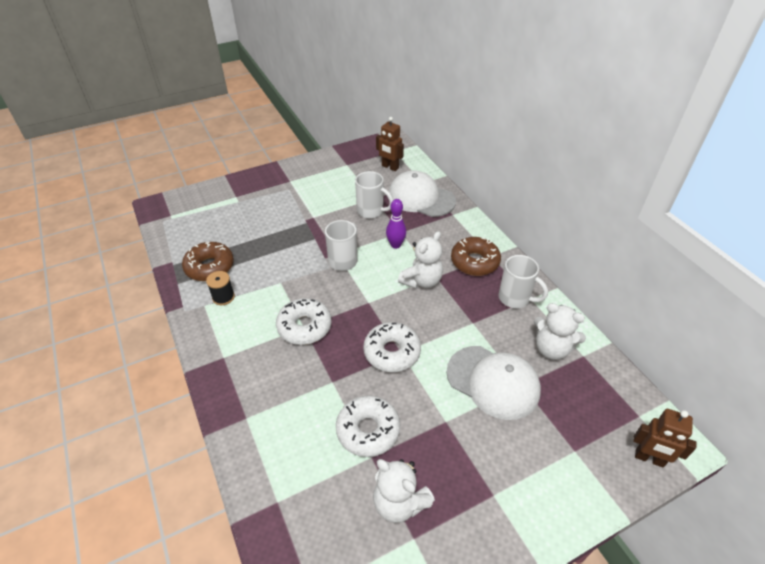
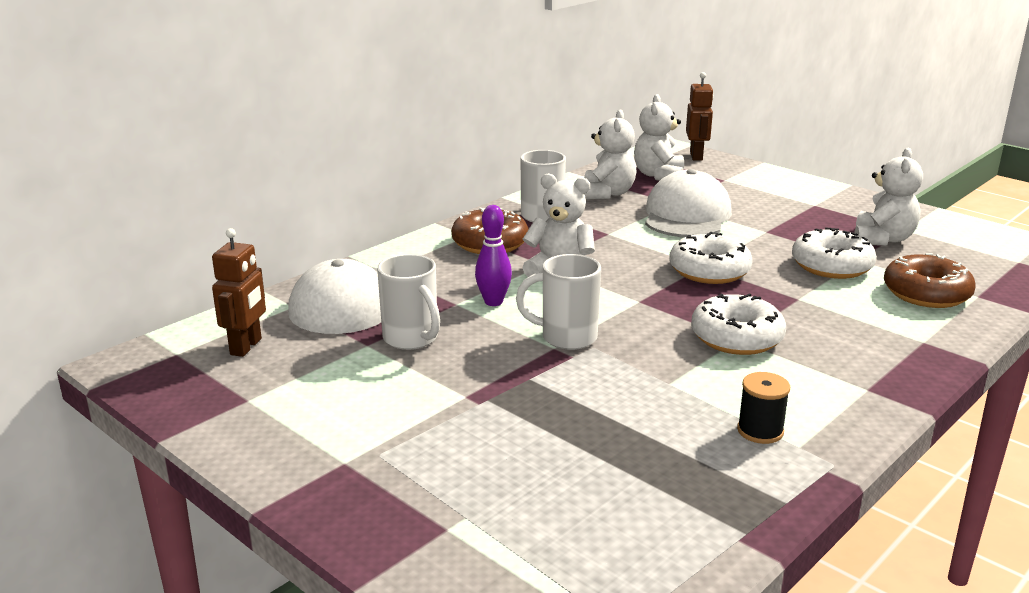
camera: 110 degrees left, 20 degrees down
(209, 267) = (706, 476): brown donut -> brown donut (926, 293)
(371, 211) = (412, 339): white mug -> white mug turned 135 degrees clockwise
(592, 401) = (659, 175): none -> white teddy bear

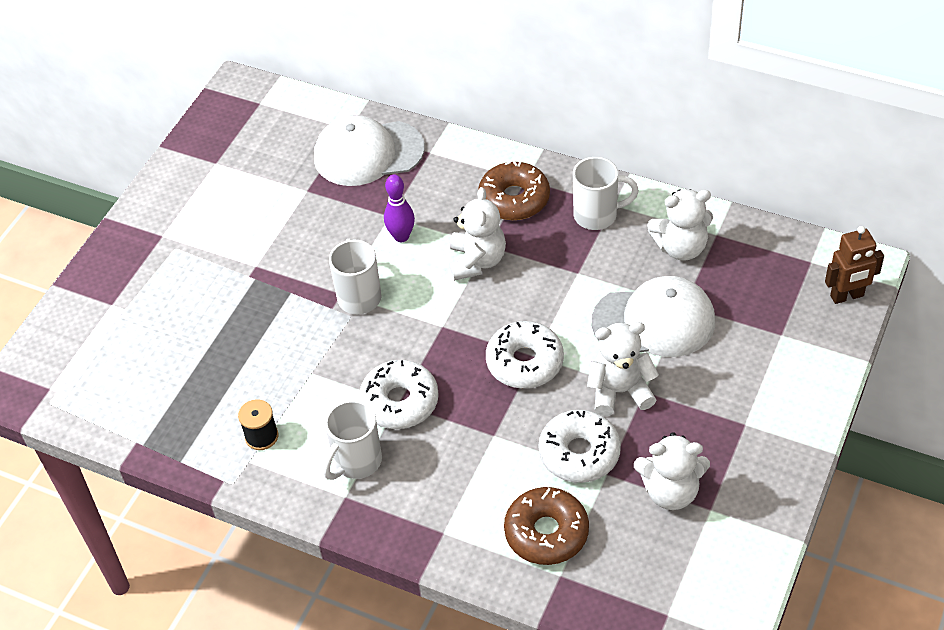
camera: 75 degrees right, 25 degrees up
(246, 347) = (280, 132): brown robot -> none
(412, 339) = (323, 211): white mug -> white mug (356, 462)
(659, 175) = (760, 276): white teddy bear -> white teddy bear (620, 391)

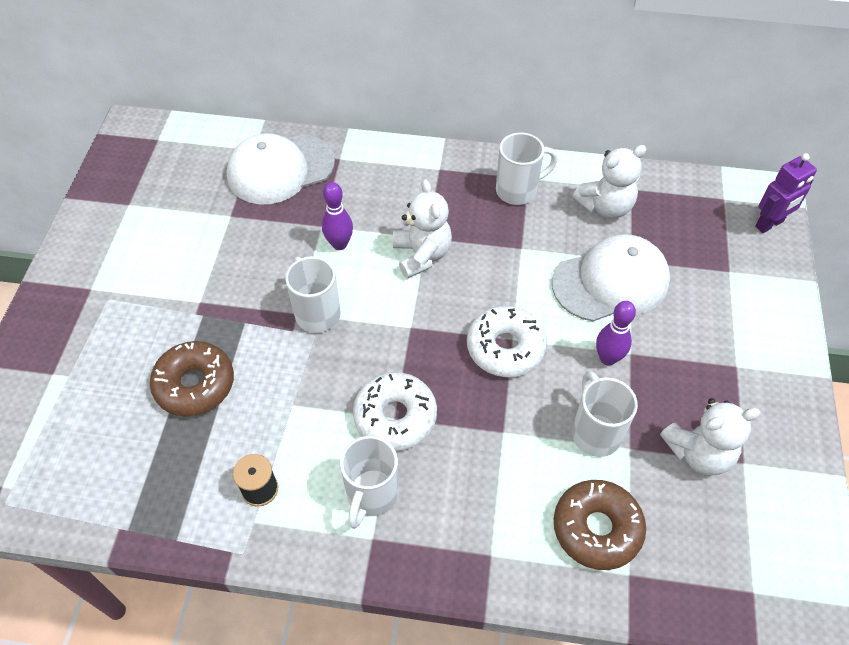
camera: 20 degrees left, 5 degrees up
(514, 199) = (435, 189): brown donut -> brown donut (195, 384)
(579, 453) = (595, 432): white donut -> white mug
(620, 391) = (608, 358): white teddy bear -> purple bowling pin
(847, 296) = (769, 224): brown robot -> purple robot

